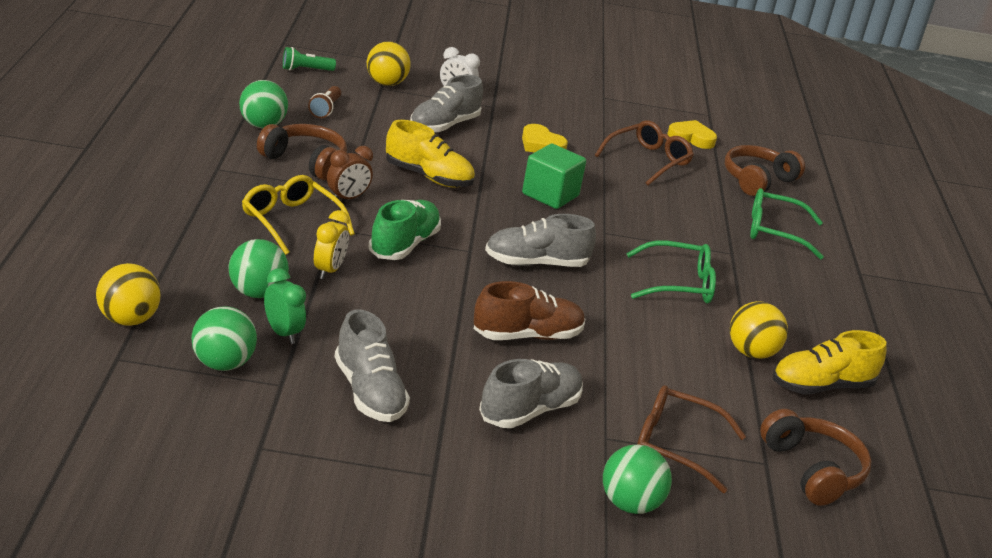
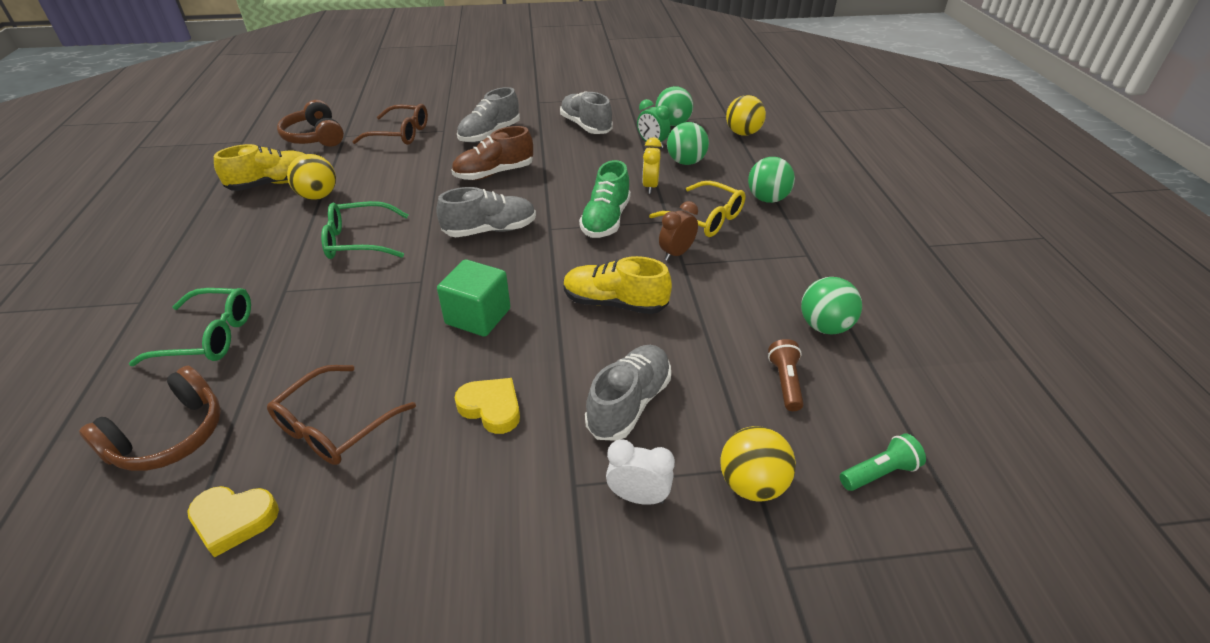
camera: 175 degrees right, 10 degrees up
(305, 161) = (743, 287): brown headphones -> none
(630, 504) = (434, 107): green ball -> green ball (767, 199)

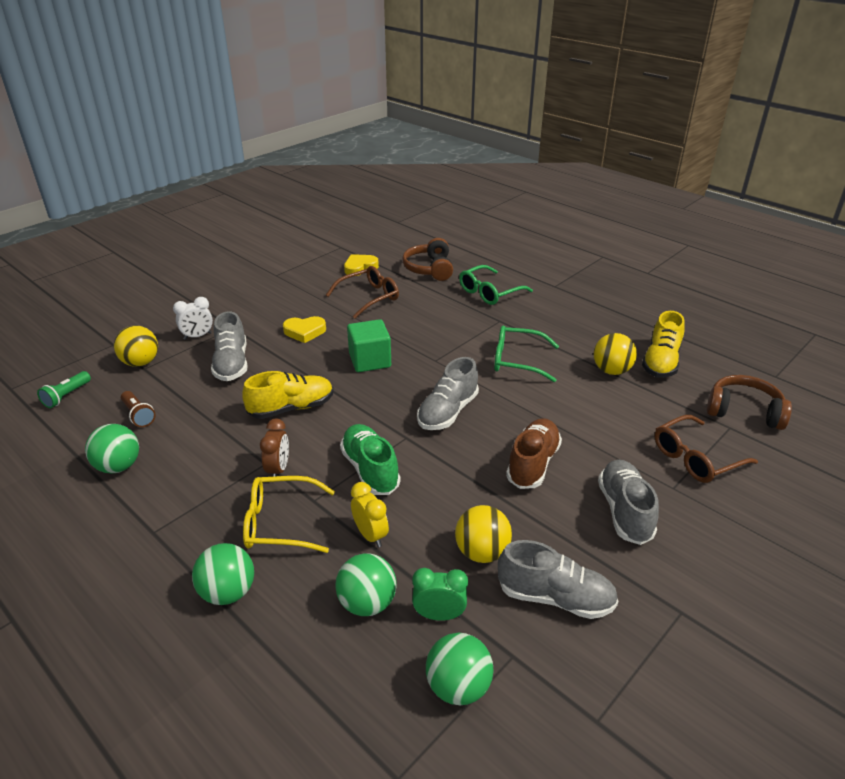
camera: 140 degrees right, 5 degrees down
(335, 425) = (368, 298): brown glasses -> brown glasses turned 60 degrees clockwise
(359, 241) = (518, 361): green glasses -> green glasses turned 120 degrees counterclockwise
(743, 133) = (339, 734): yellow ball -> yellow ball (482, 552)

